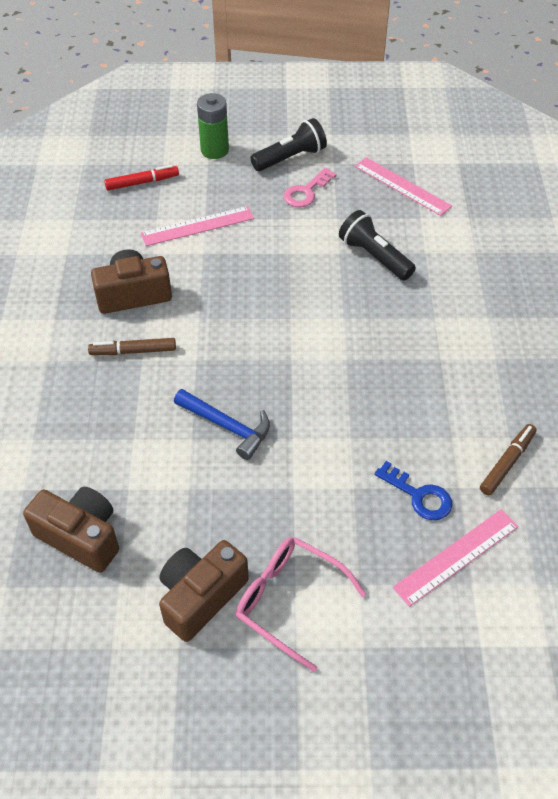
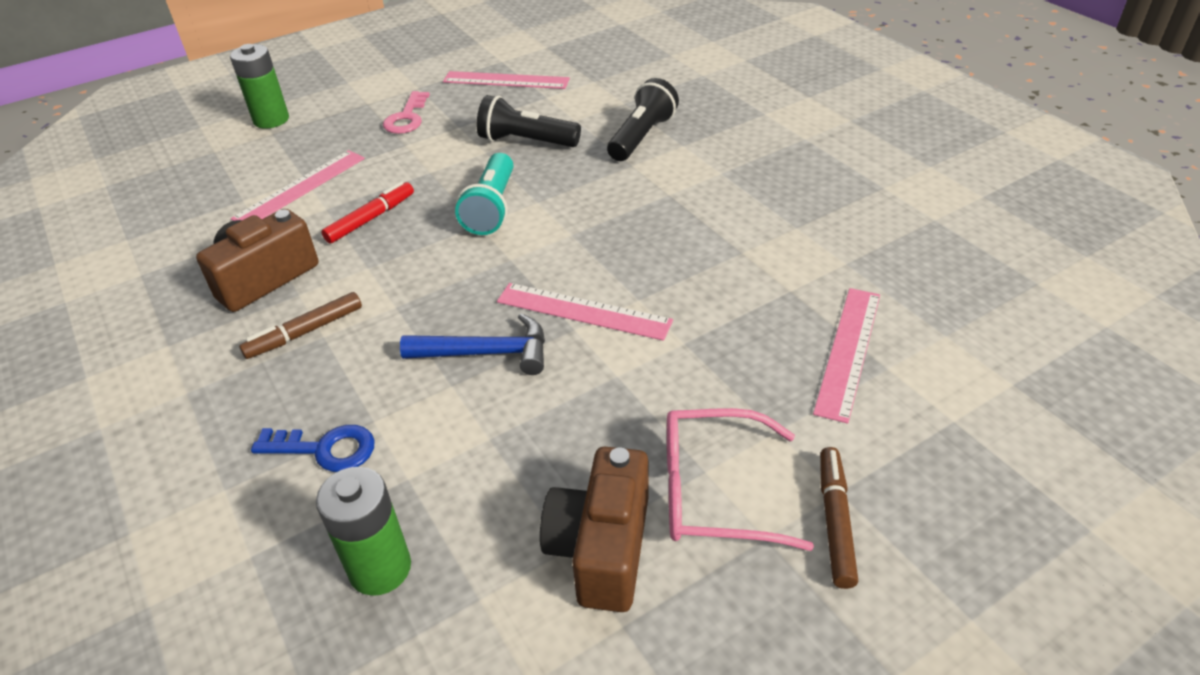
camera: 30 degrees left, 10 degrees down
(81, 537) = (380, 568): brown camera -> green battery
(142, 182) = (199, 175): red marker -> red marker (371, 219)
(290, 158) = (366, 98): black flashlight -> black flashlight (642, 137)
(307, 427) = (583, 311): none -> pink ruler
(309, 308) = (492, 208): none -> turquoise flashlight
(419, 496) = (759, 316): blue key -> blue key (325, 449)
(507, 463) = (815, 248): brown marker -> brown marker (835, 521)

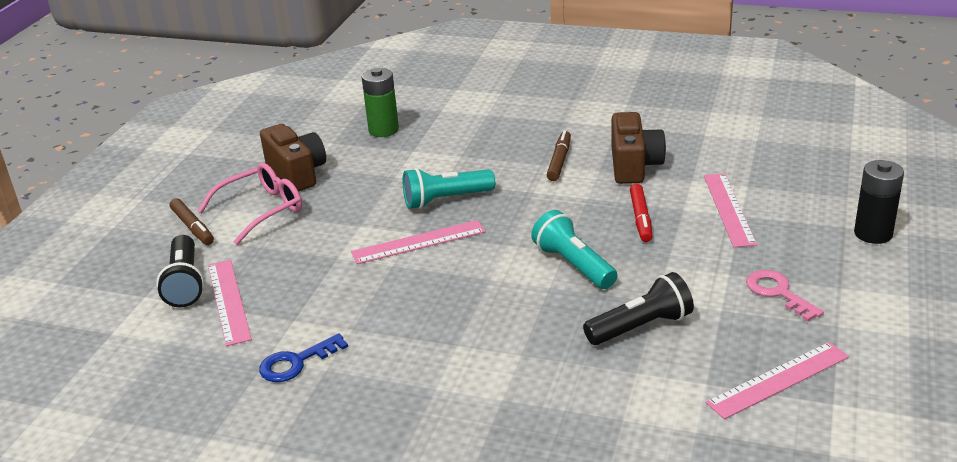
camera: 140 degrees right, 10 degrees down
(271, 120) = (873, 234): green battery -> black battery
(325, 449) = (465, 140): blue key -> blue key (296, 362)
(487, 353) = (446, 200): blue hammer -> turquoise flashlight
(642, 137) = (550, 387): black flashlight -> black flashlight (185, 283)

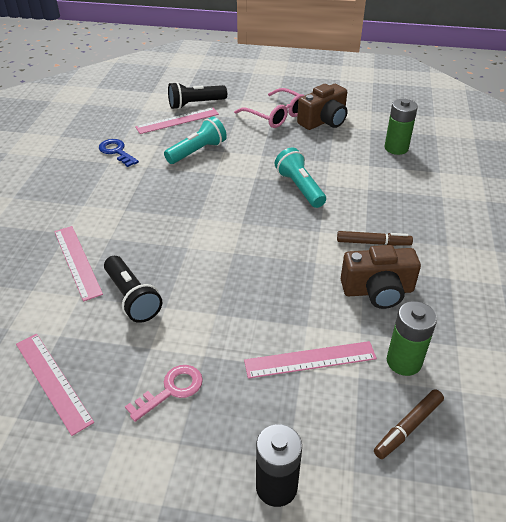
camera: 80 degrees right, 10 degrees up
(192, 227) = (253, 96): brown marker -> brown marker (408, 427)
(418, 242) = (242, 181): pink ruler -> pink ruler (77, 261)
(573, 265) = (214, 258): turquoise flashlight -> turquoise flashlight (197, 151)
(640, 218) = (286, 296): red marker -> none
(726, 161) = (404, 361): none -> green battery

